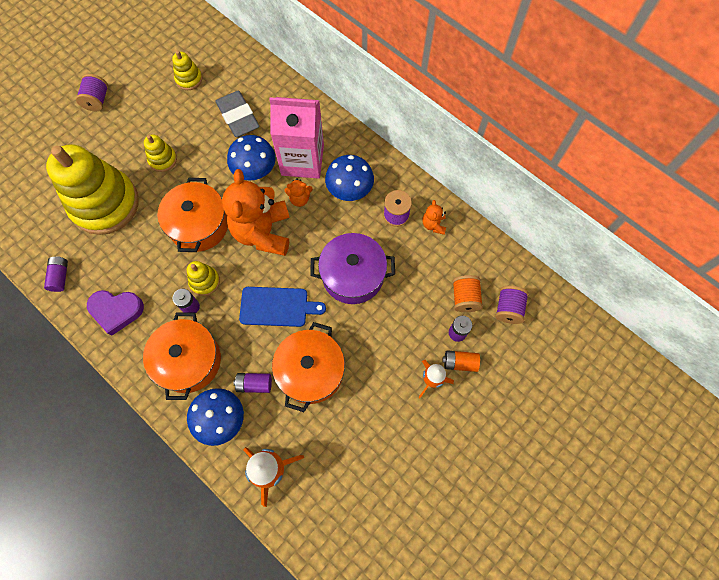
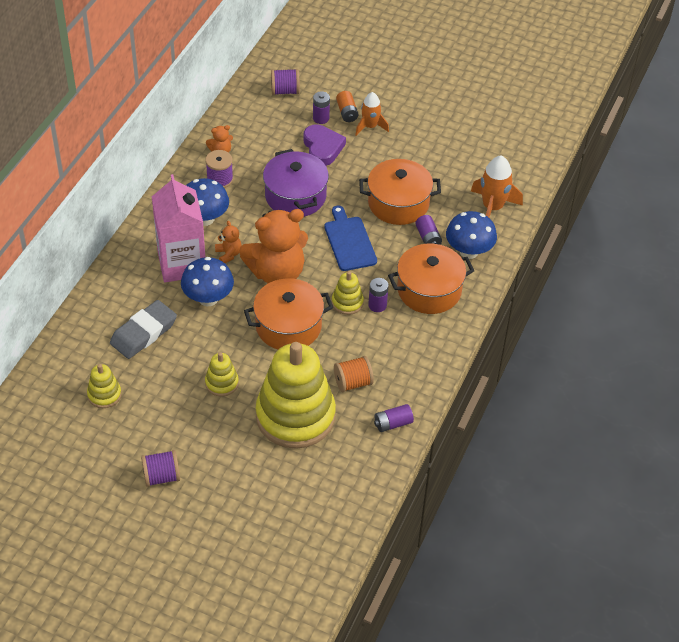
camera: 110 degrees left, 20 degrees down
(116, 311) = (407, 362): purple heart -> purple heart (322, 148)
(465, 298) = (286, 119): orange spool -> orange spool (353, 382)

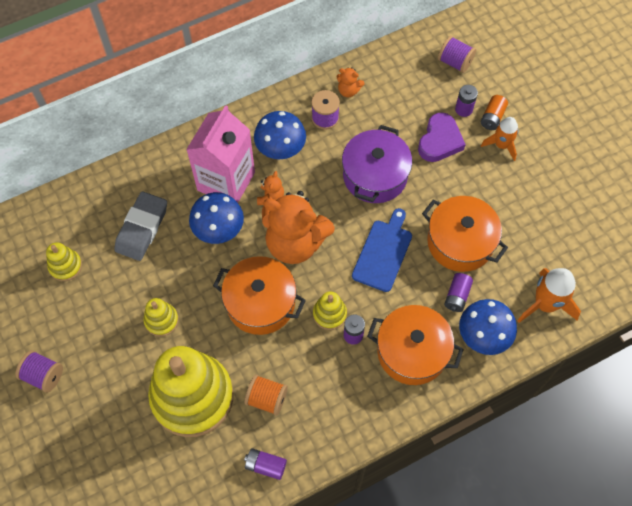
camera: 40 degrees right, 15 degrees up
(143, 333) = (142, 228): grey eraser -> grey eraser turned 60 degrees counterclockwise

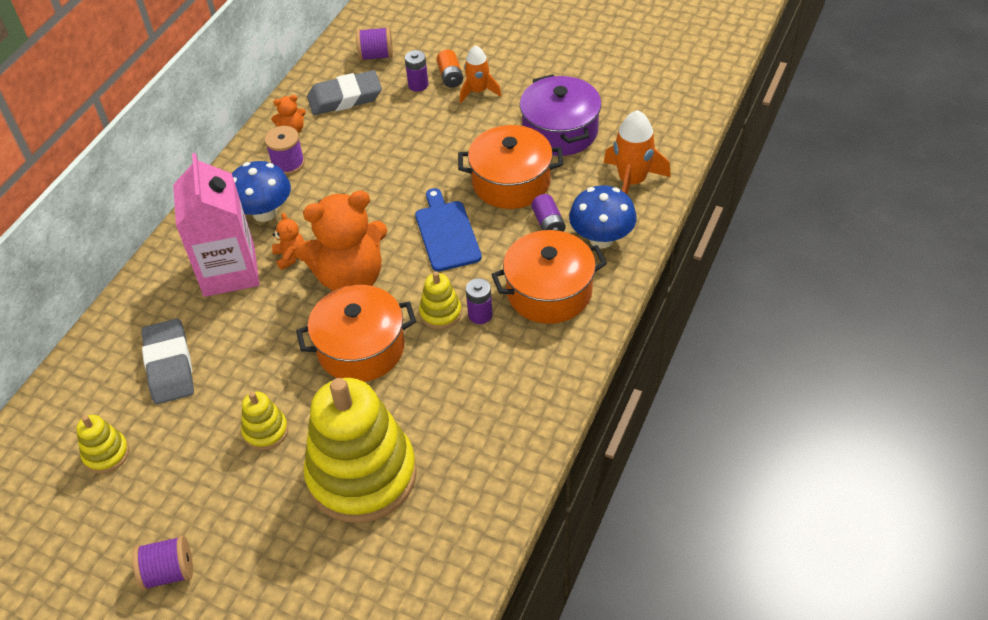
camera: 35 degrees left, 15 degrees down
(219, 230) = (259, 315): blue mushroom -> none
(265, 465) = (496, 481): purple battery -> none
(266, 398) = (443, 423): orange spool -> none
(375, 176) = (381, 179): purple pot -> purple pot (560, 131)
(404, 86) = (345, 98): none -> grey eraser
(440, 141) = (418, 119): purple heart -> none

